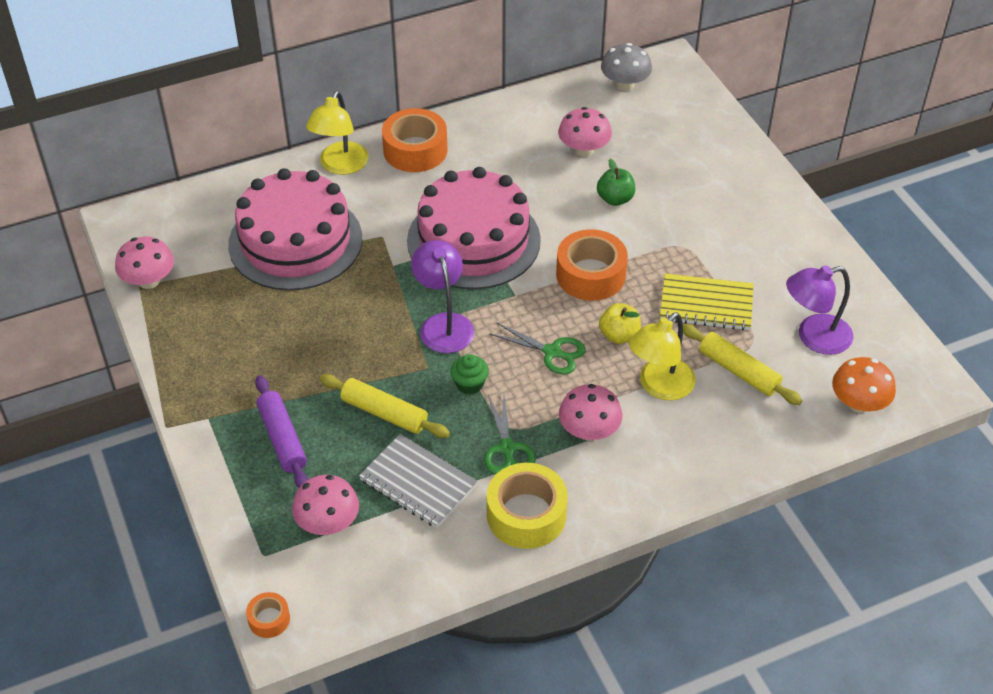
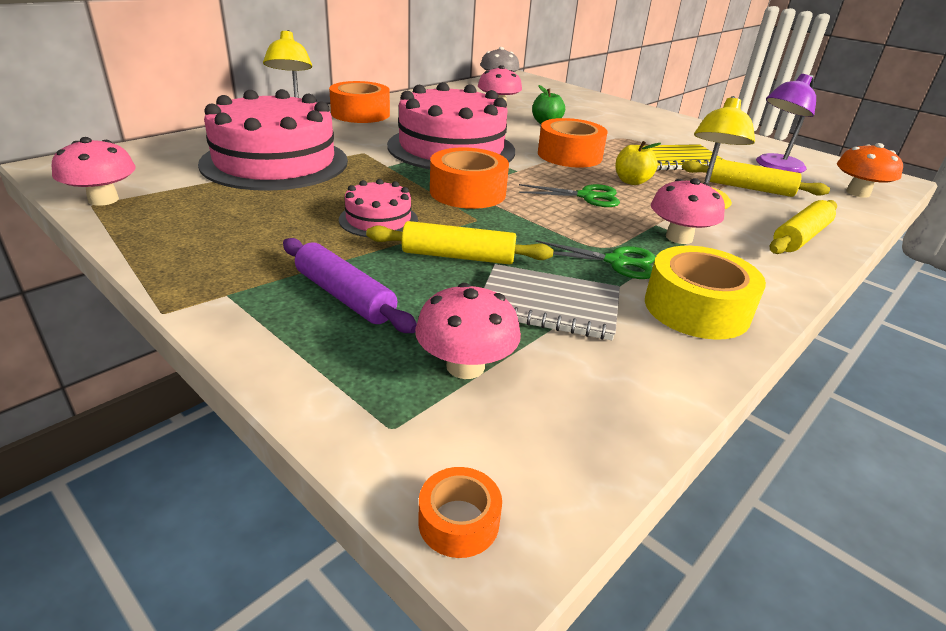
camera: 25 degrees left, 15 degrees down
(346, 351) = (378, 220): none -> pink cake
(443, 324) = (467, 192): purple lamp -> orange tape
(469, 384) = (530, 224): green cupcake -> none
(507, 449) = (617, 262): green scissors -> green scissors turned 45 degrees counterclockwise
(708, 456) = (800, 237): none -> yellow rolling pin

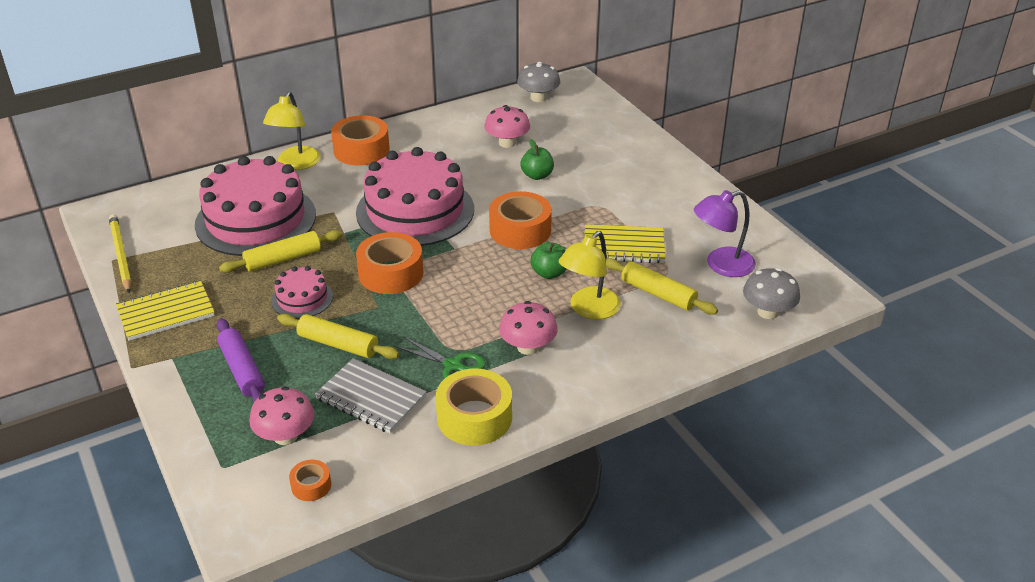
camera: 20 degrees right, 5 degrees up
(103, 200) = (121, 255): pink mushroom -> yellow pencil
(194, 247) = (166, 312): none -> yellow notebook
(458, 521) = (227, 522): orange tape -> orange tape (311, 485)
(587, 196) = (490, 289): green scissors -> none
(631, 181) = (549, 273): yellow apple -> green apple
(800, 237) = (638, 360): yellow rolling pin -> yellow rolling pin (283, 259)
(857, 193) = (768, 312): orange mushroom -> grey mushroom

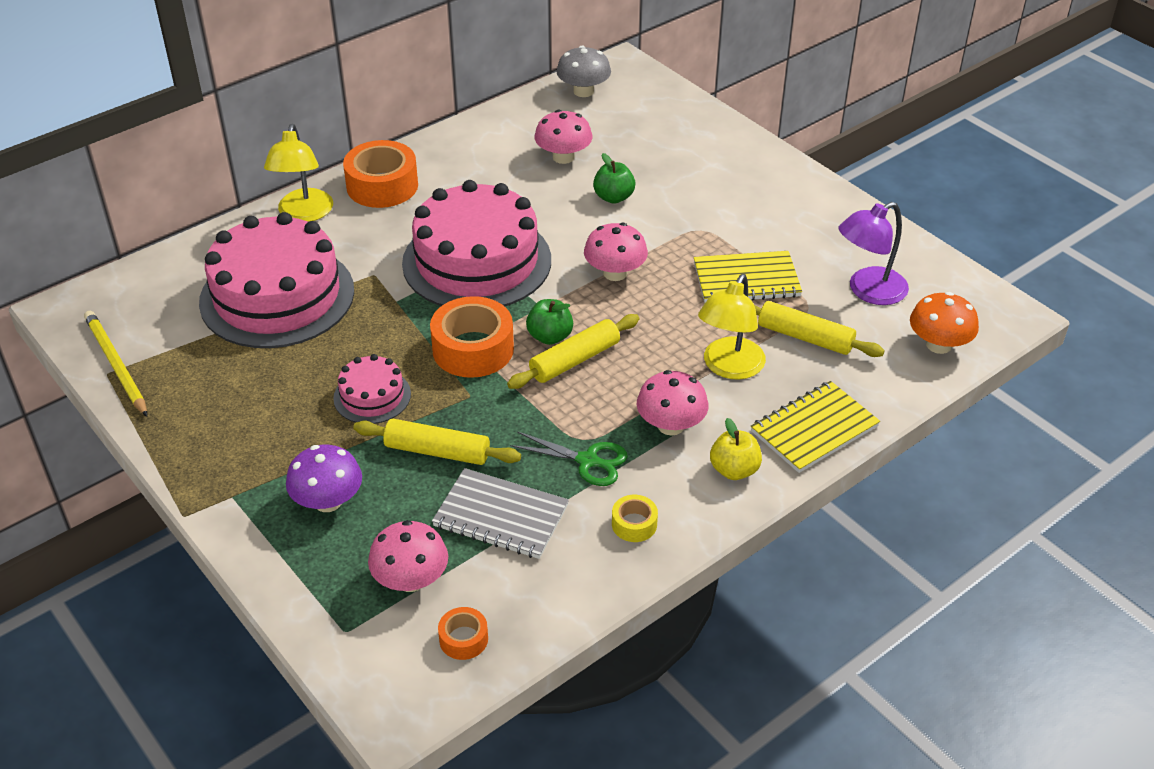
camera: 10 degrees left, 5 degrees up
(166, 312) = (203, 436): yellow notebook -> yellow notebook (814, 429)
(242, 370) = (328, 501): purple rolling pin -> purple mushroom
(283, 259) = (330, 346): yellow rolling pin -> yellow rolling pin (574, 360)
(474, 417) = (634, 524): yellow tape -> yellow tape, size x0.49
(520, 230) = (615, 273): orange tape -> pink mushroom
(549, 273) = (667, 326): green apple -> green apple (550, 336)
(568, 387) = (734, 470): none -> yellow apple
(768, 312) = (938, 345): grey mushroom -> orange mushroom

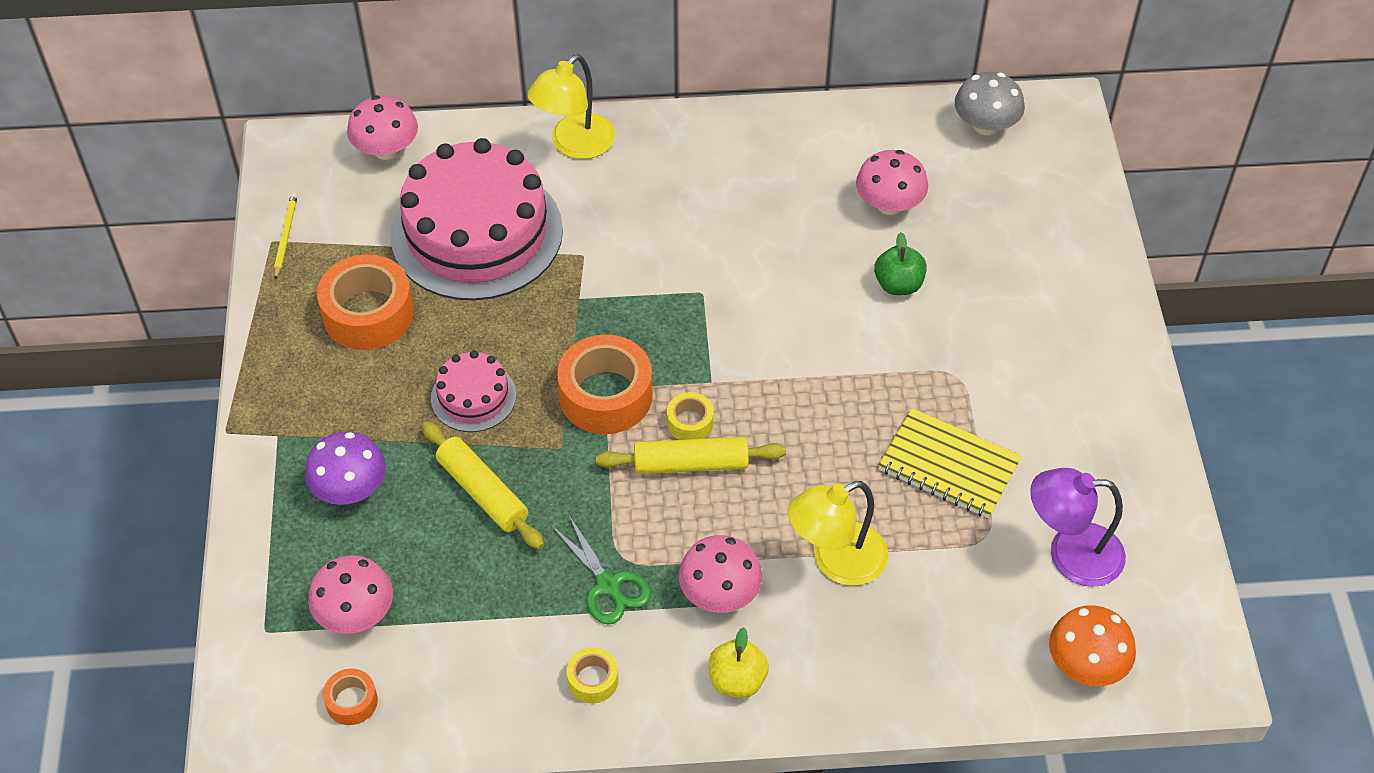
camera: 35 degrees right, 10 degrees up
(116, 365) = (285, 236): yellow pencil -> yellow pencil, size x0.60
(382, 186) = (675, 148): orange tape -> orange tape (368, 313)
(477, 261) = (693, 292): pink cake -> none
(501, 516) = (482, 596): grey notebook -> none
(550, 336) = (690, 422): green apple -> yellow tape
(615, 273) = (818, 381): pink mushroom -> pink mushroom (386, 149)
(805, 337) = (948, 571): yellow rolling pin -> none
(814, 429) = (858, 683): yellow notebook -> none

